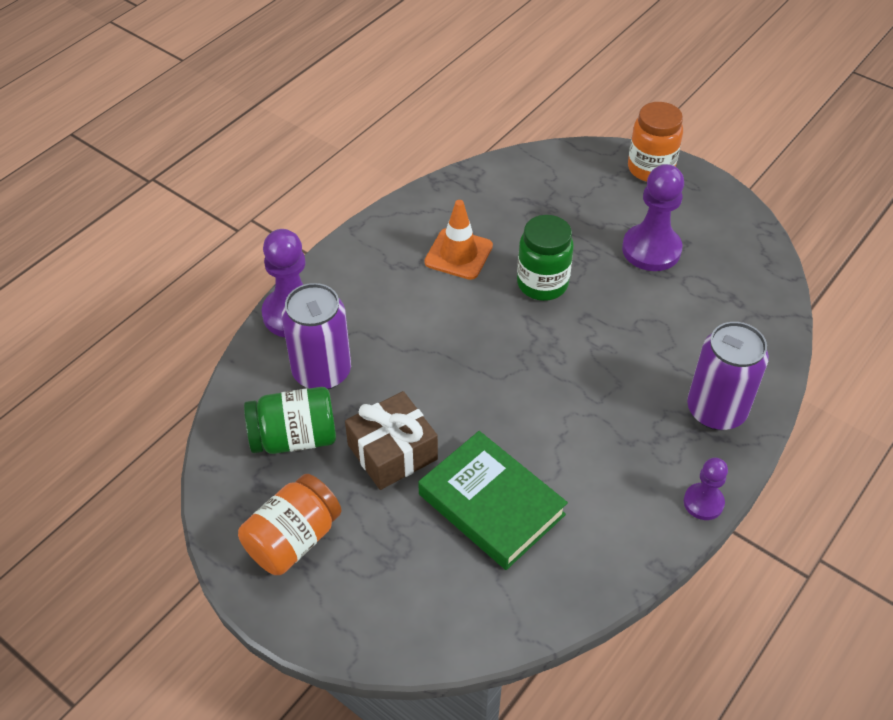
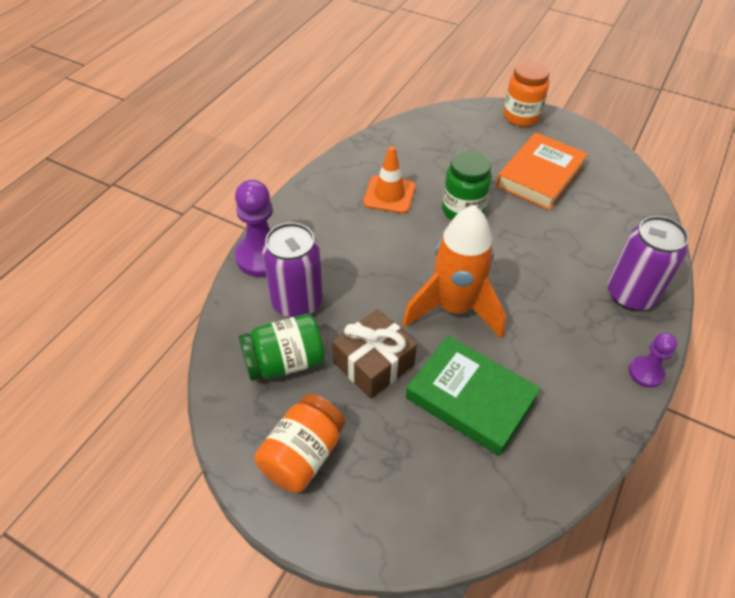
camera: 10 degrees left, 0 degrees up
(500, 401) = (454, 308): none -> orange rocket
(651, 249) = (540, 176): purple pawn -> orange book

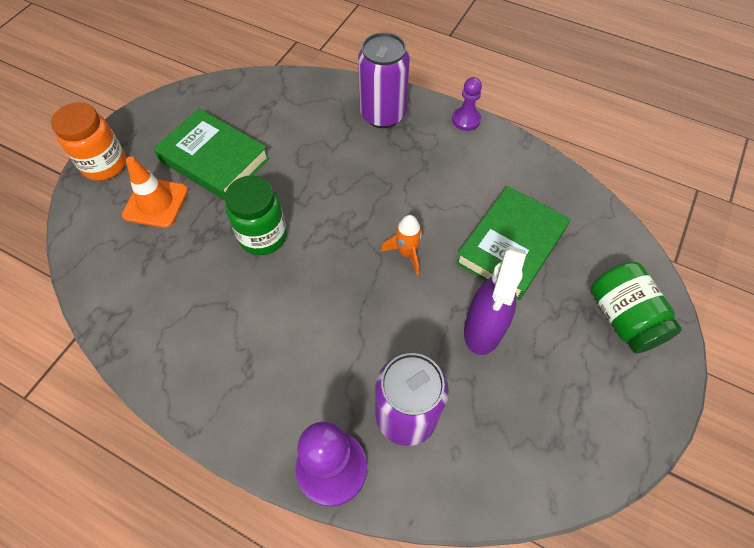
camera: 90 degrees left, 10 degrees up
(284, 362) = (493, 422): green jar -> green jar (623, 318)
(302, 455) = (599, 394): orange jar -> none
(374, 363) = (483, 329): brown gift -> purple spray bottle
(389, 195) = (228, 313): orange traffic cone -> orange traffic cone (156, 203)
(454, 308) = (406, 253): orange rocket -> orange rocket, size x0.45
(540, 176) = (214, 159): orange book -> green book

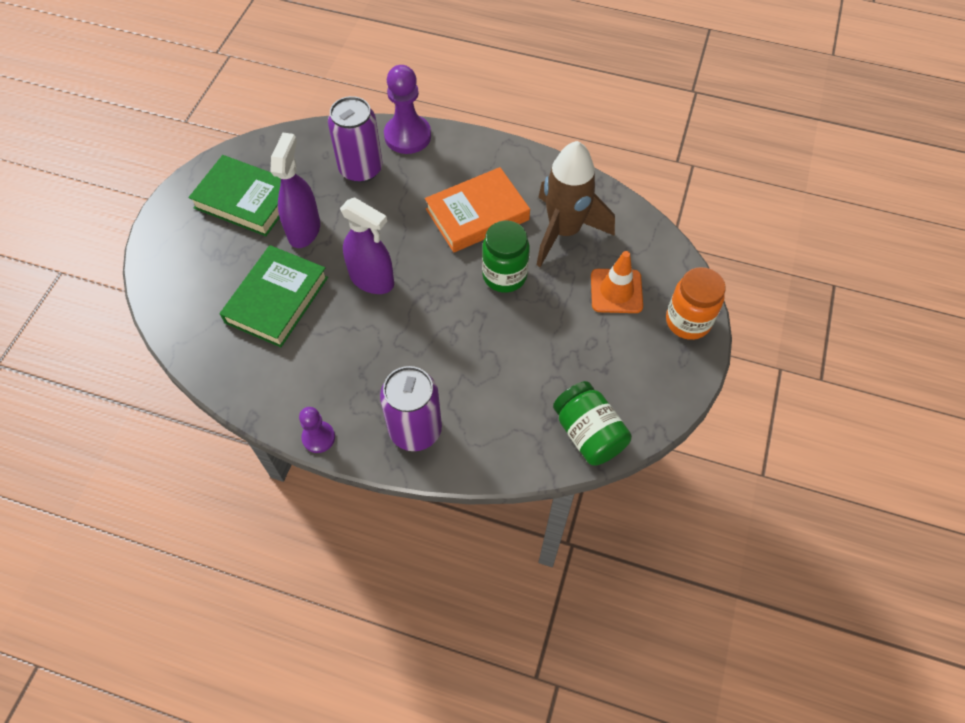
camera: 170 degrees right, 0 degrees up
(177, 278) = (564, 231): none -> brown rocket
(214, 159) = (581, 344): green book -> green book (246, 200)
(269, 317) = (477, 214): none -> orange book
(406, 253) = (372, 280): orange rocket -> purple spray bottle
(623, 318) = (187, 254): green jar -> green jar (588, 433)

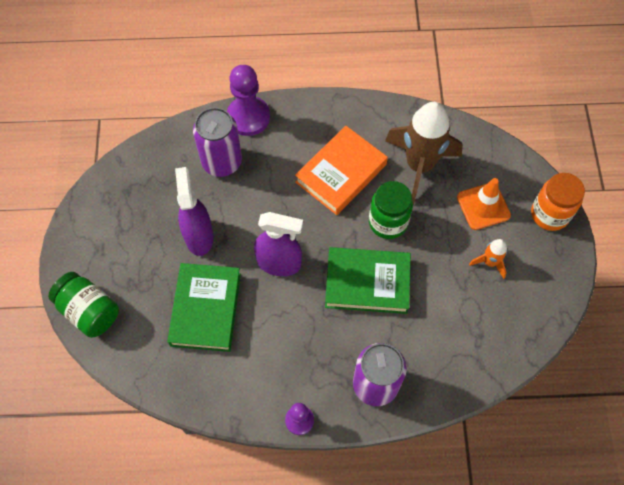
camera: 20 degrees left, 5 degrees up
(246, 200) = (133, 224): green book -> green book (367, 283)
(588, 433) = (512, 338): green jar -> green jar (89, 311)
(598, 349) = (489, 262): none -> orange rocket

